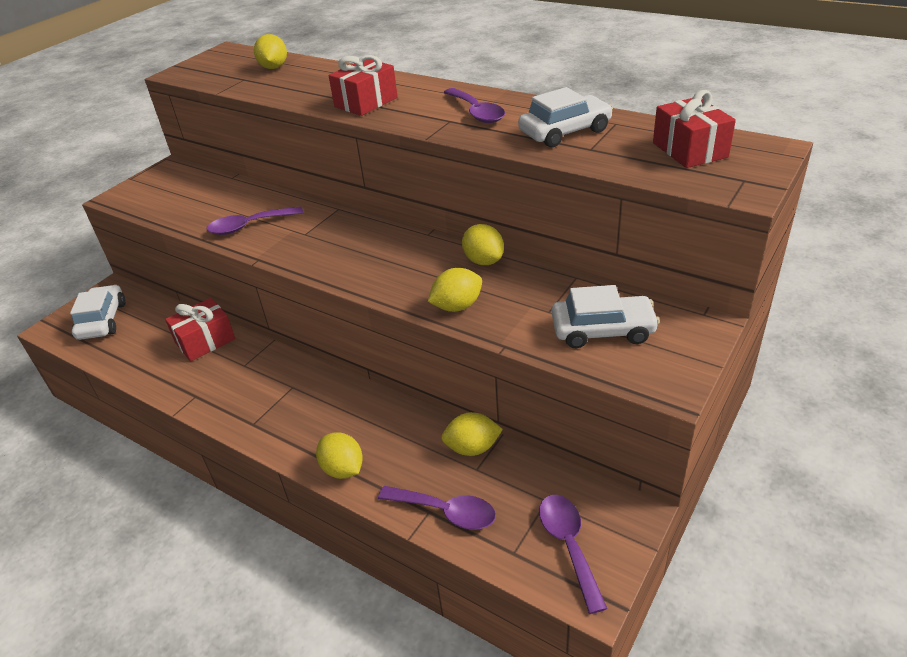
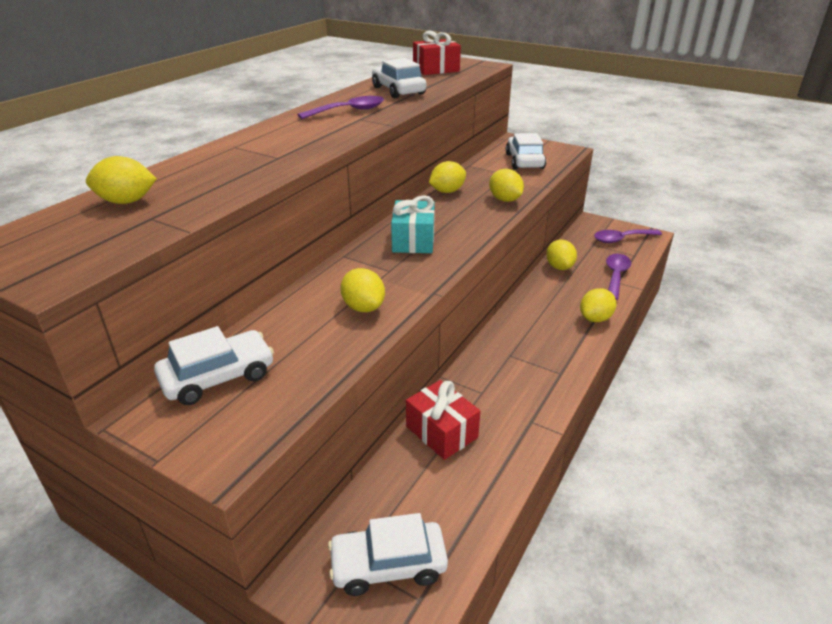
camera: 95 degrees left, 5 degrees down
(192, 182) = (218, 377): none -> white car
(249, 226) = (363, 307): purple spoon -> yellow lemon
(359, 243) = (413, 240): none -> turquoise gift
(366, 102) = (295, 147): red gift -> none

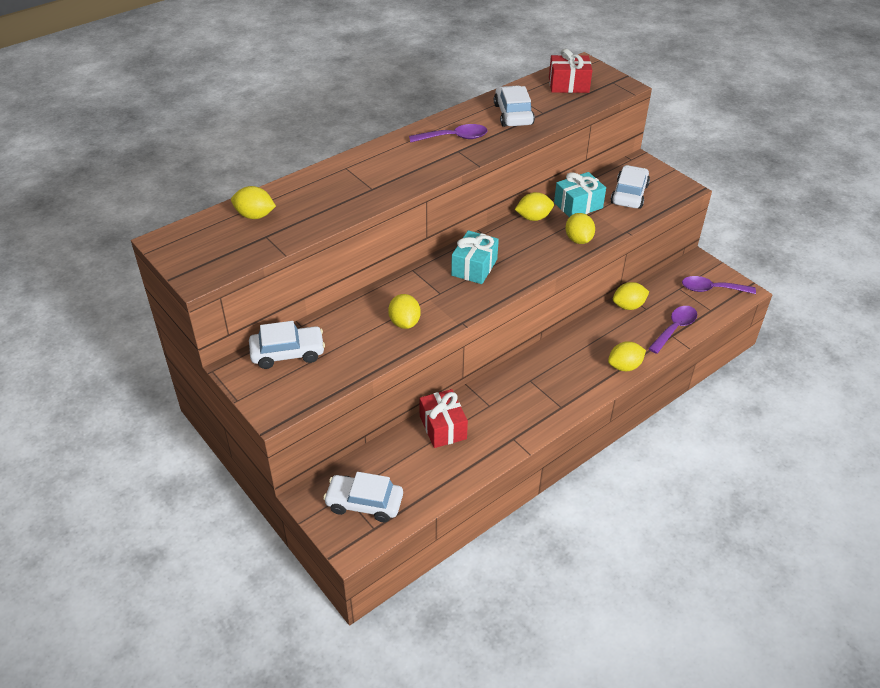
camera: 20 degrees right, 10 degrees up
(484, 176) = (578, 205): none -> turquoise gift
(559, 267) = (628, 306): yellow lemon -> yellow lemon turned 60 degrees clockwise

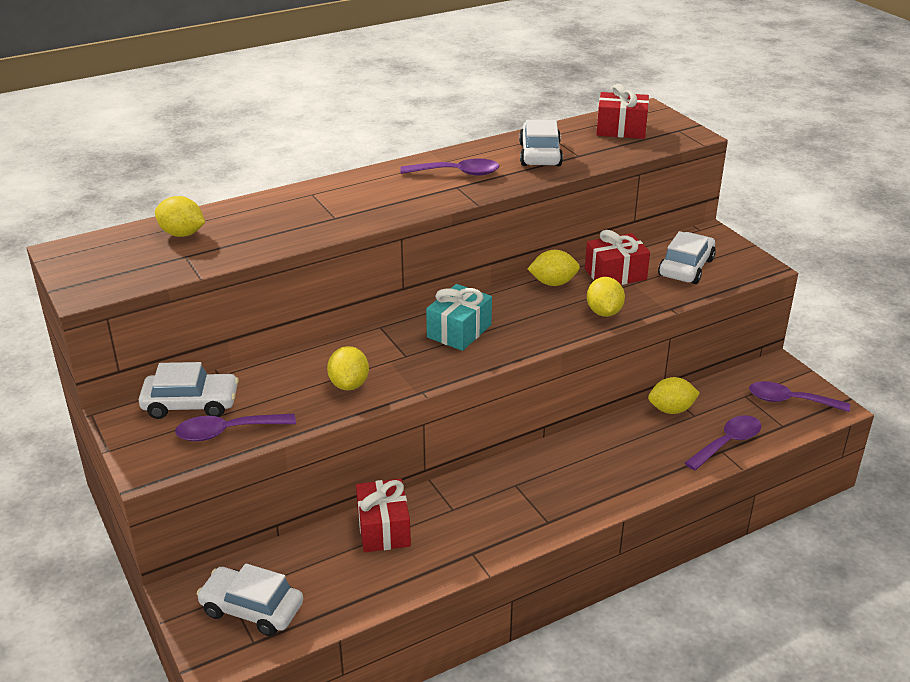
camera: 10 degrees right, 10 degrees down
(324, 373) = (227, 432): none -> purple spoon
(578, 205) = (615, 274): turquoise gift -> red gift
(624, 366) = (647, 481): yellow lemon -> none

